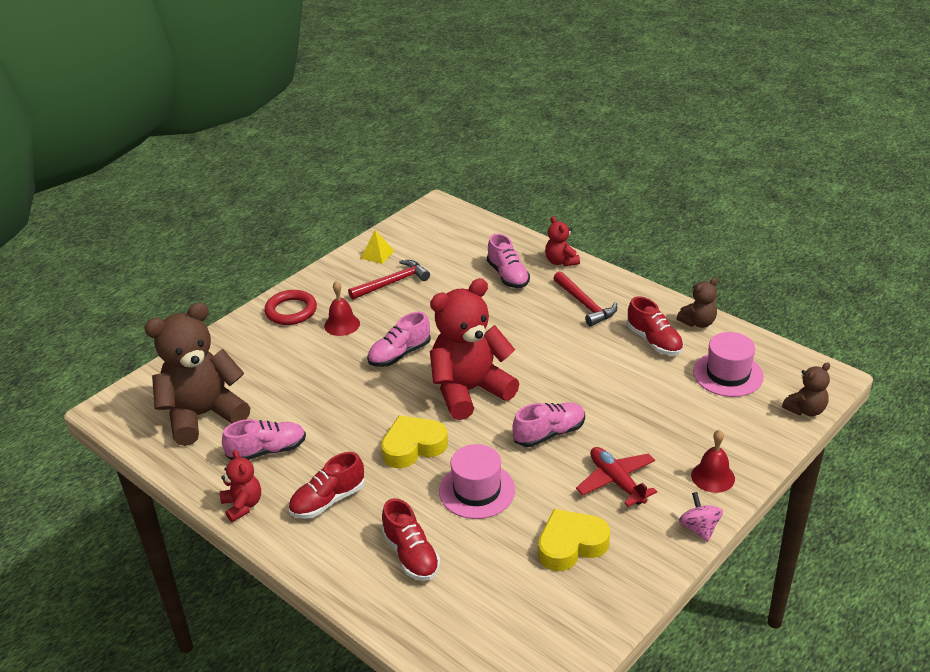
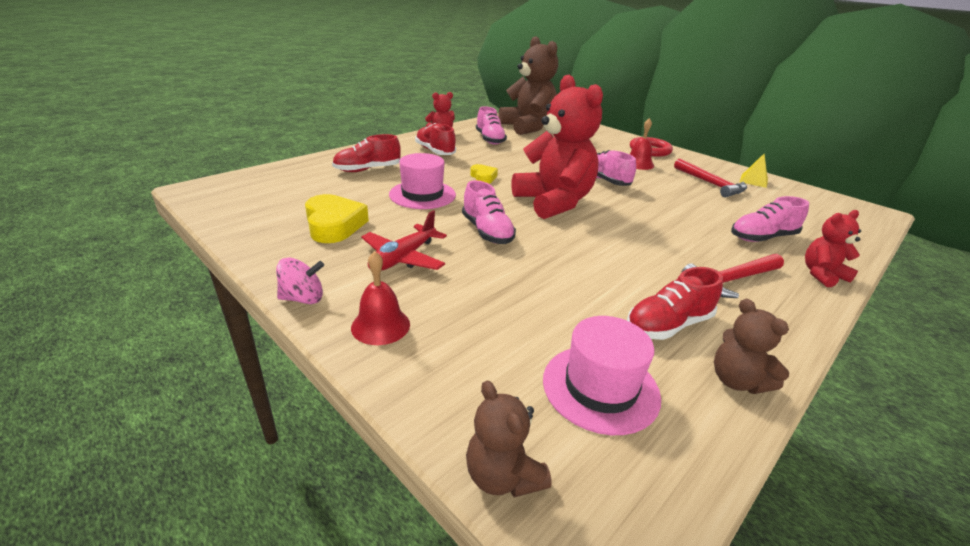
camera: 90 degrees right, 5 degrees down
(413, 446) = (483, 177): yellow heart -> yellow heart, size x0.56
(616, 482) = (403, 258): red plane -> red plane turned 150 degrees clockwise

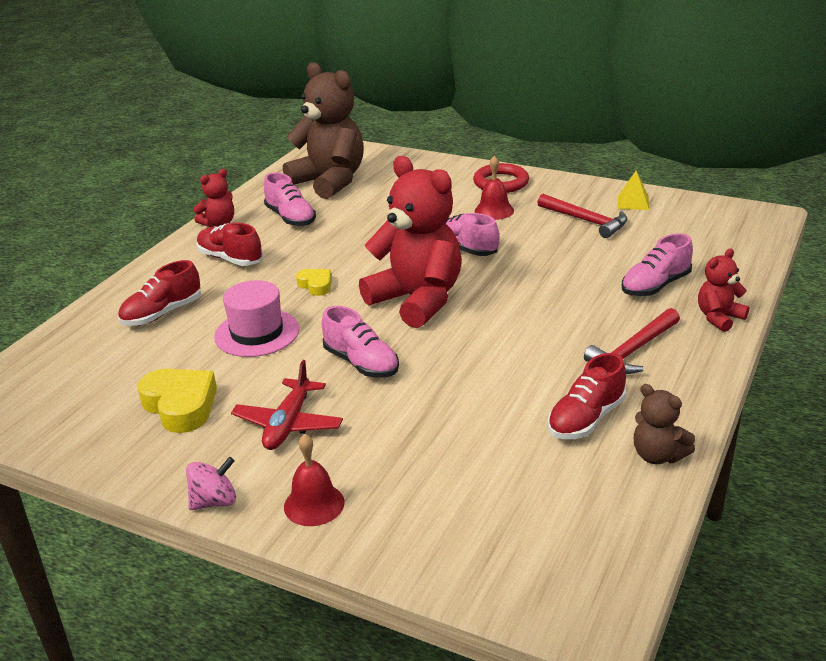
camera: 15 degrees left, 0 degrees up
(503, 476) = (494, 593): brown teddy bear -> none
(600, 388) = (545, 498): pink hat -> none

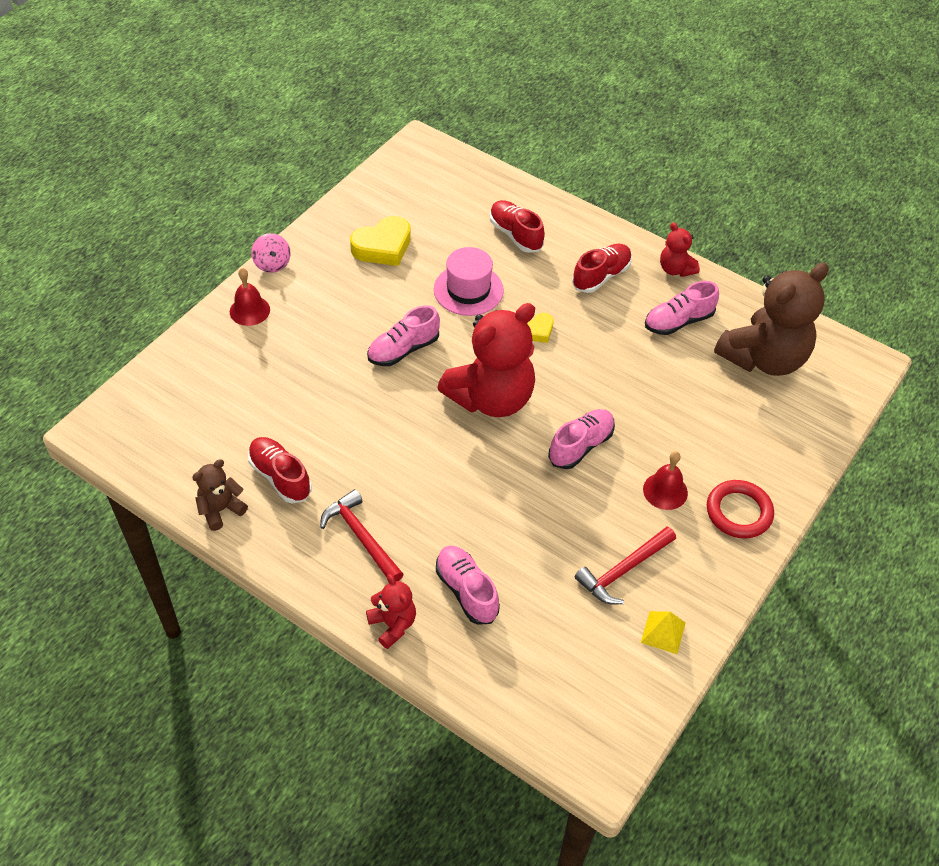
camera: 95 degrees right, 20 degrees up
(288, 424) = (340, 302): red plane -> none

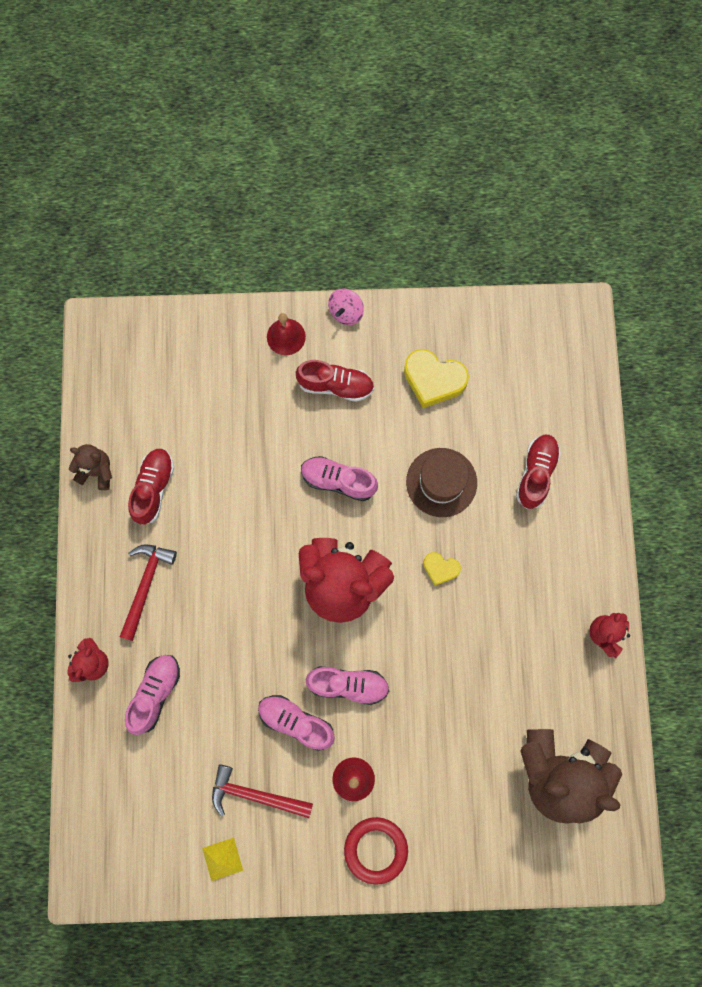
camera: 55 degrees right, 25 degrees up
(468, 290) = (441, 482): pink hat -> brown hat
(601, 276) = (545, 577): red shoe -> red shoe (336, 385)
(678, 321) = (544, 676): pink shoe -> pink shoe (296, 722)

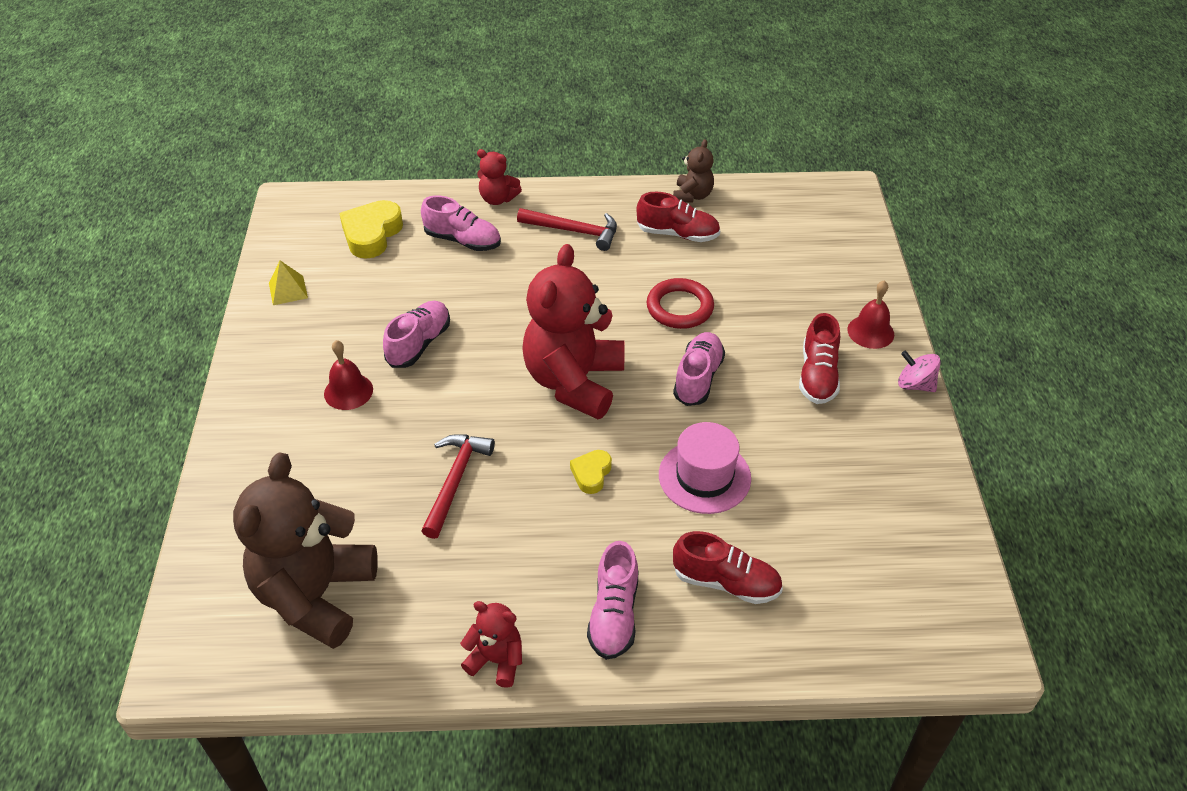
camera: 90 degrees right, 30 degrees down
(255, 795) = (347, 313): red hammer -> red hammer (455, 481)
(348, 685) = (455, 387): pink shoe -> pink shoe (614, 615)
(376, 849) = (266, 410): red ring -> red ring (679, 307)
(433, 380) = (842, 470): yellow heart -> yellow heart (371, 234)
(441, 482) = (704, 476): brown hat -> pink hat

